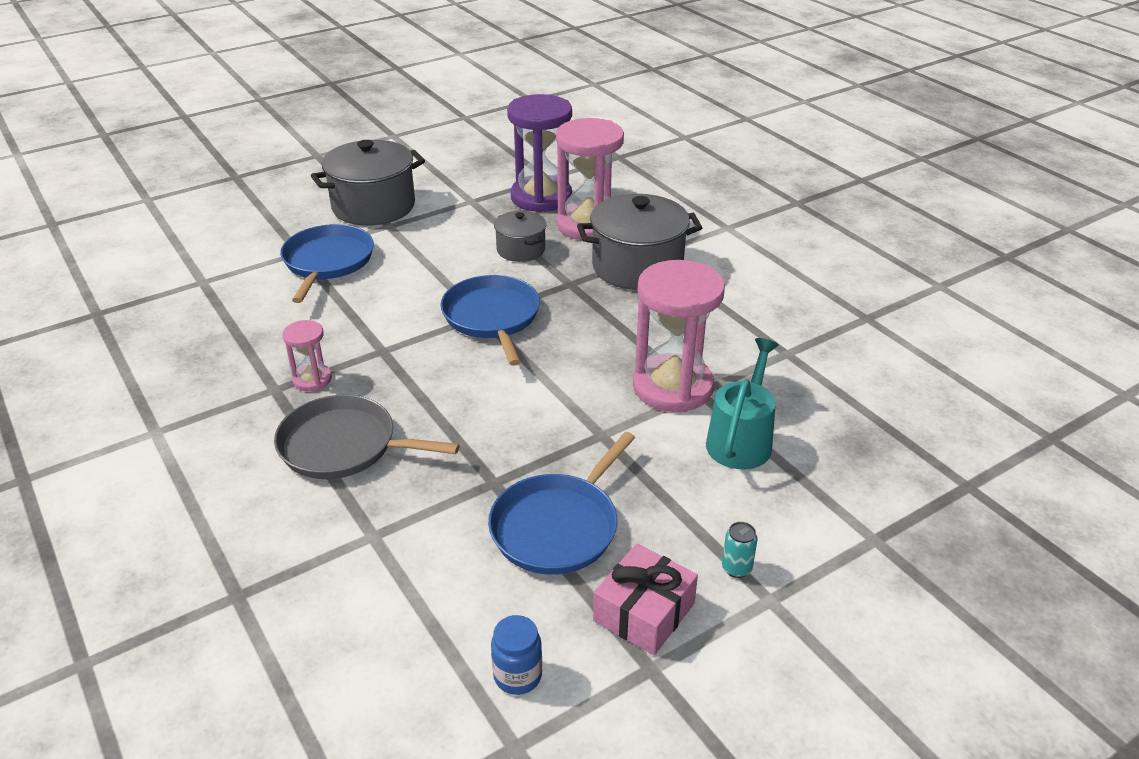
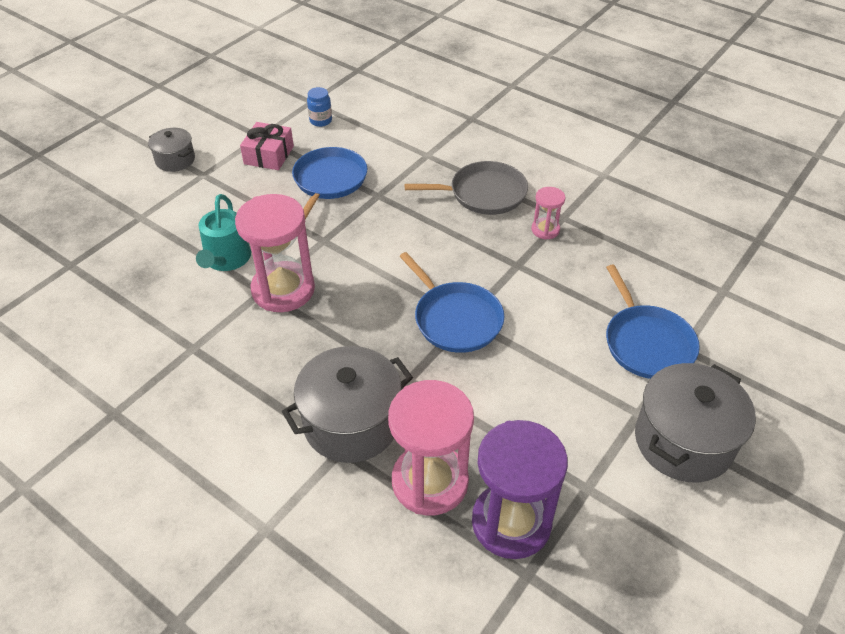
camera: 160 degrees right, 10 degrees up
(521, 250) = (480, 415): grey pot -> grey pot (175, 160)
(736, 568) = (222, 184): turquoise can -> none

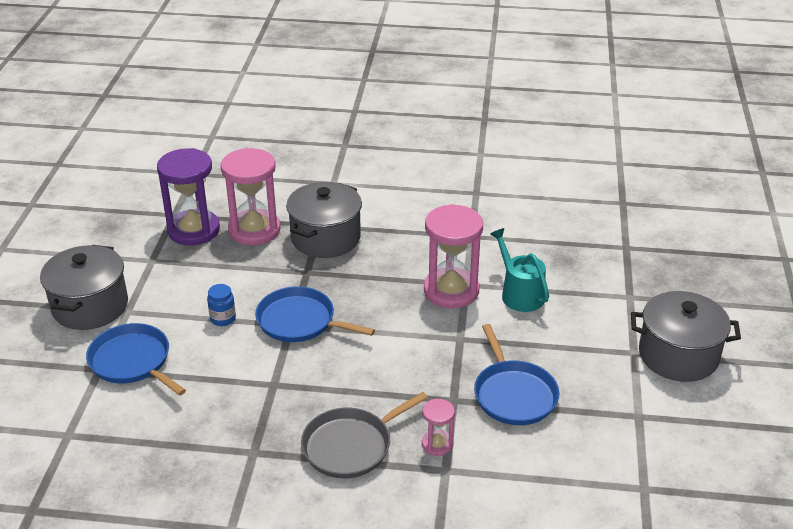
camera: 150 degrees right, 10 degrees down
(175, 160) = (678, 355): grey pot -> grey pot, size x1.82
(269, 155) = (602, 398): pink gift -> none
(321, 121) = (602, 464): blue jar -> blue jar (223, 319)
(545, 230) = (265, 430): pink hourglass -> pink hourglass (437, 444)

